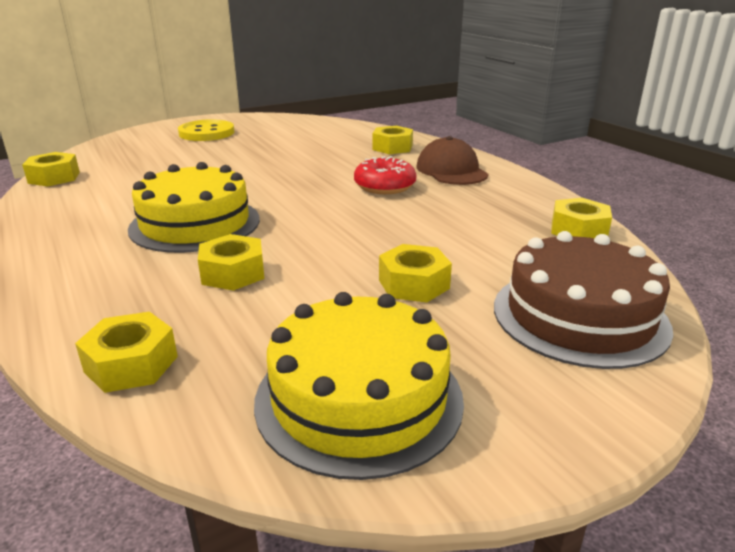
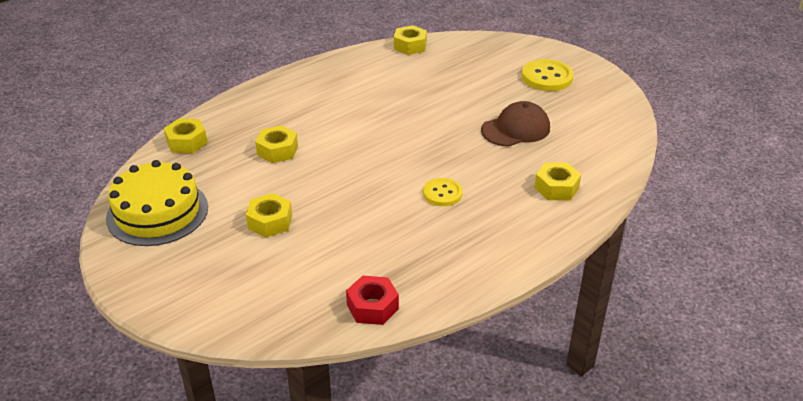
camera: 80 degrees right, 10 degrees up
(195, 224) = (345, 120): yellow cake -> none
(384, 186) = (442, 193): red donut -> yellow button
(451, 170) = (500, 230): brown cap -> brown cap (516, 129)
(578, 230) = (372, 307): yellow nut -> red nut
(579, 316) = (234, 294): brown cake -> none

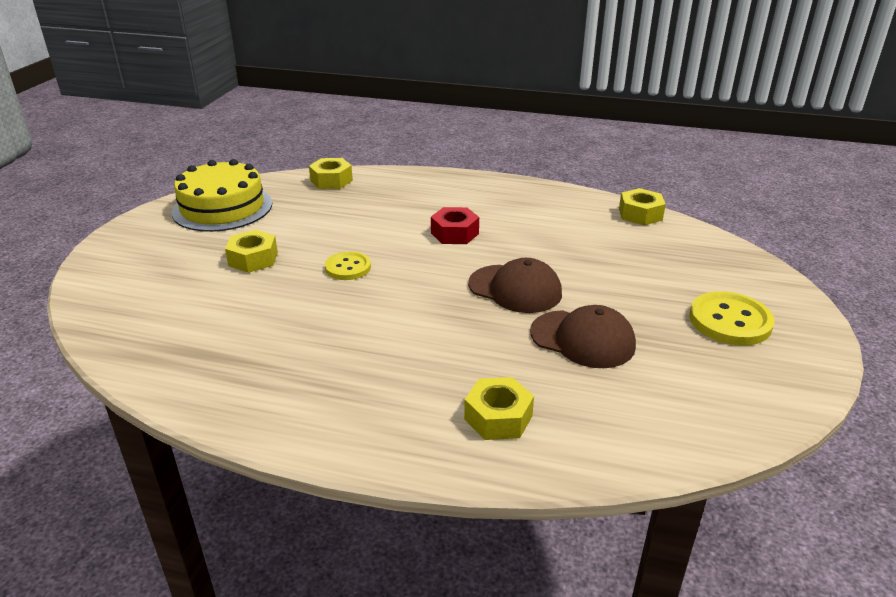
camera: 55 degrees right, 5 degrees down
(277, 150) = (365, 220): yellow nut -> none
(372, 307) = (161, 365): red nut -> red nut (454, 233)
(441, 128) = (515, 289): none -> brown cap
(442, 193) = (394, 335): yellow button -> yellow button (348, 267)

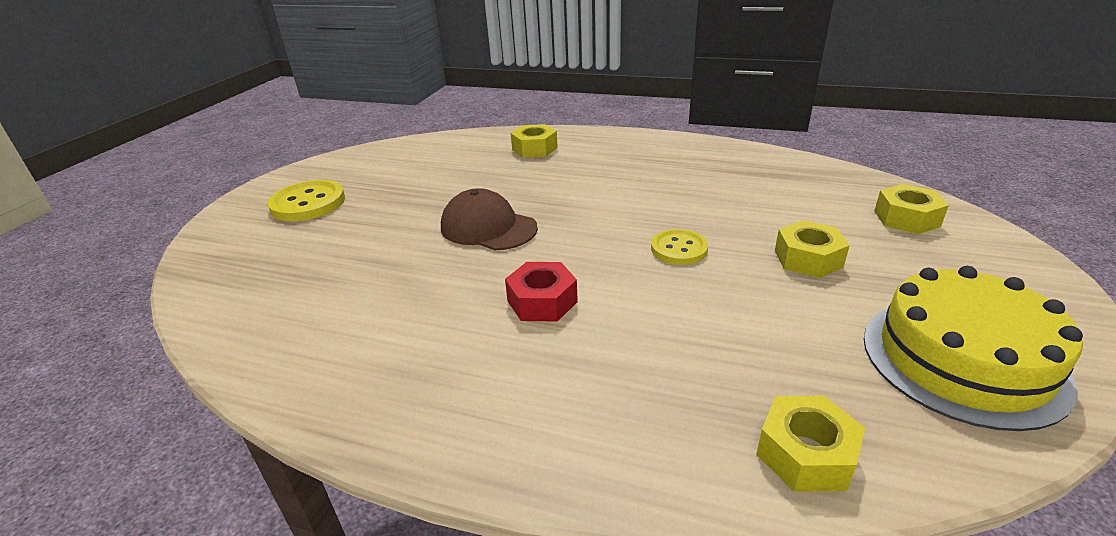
camera: 175 degrees left, 0 degrees up
(582, 339) = (449, 189): brown cap -> none
(640, 214) = (238, 341): yellow nut -> yellow nut (906, 218)

